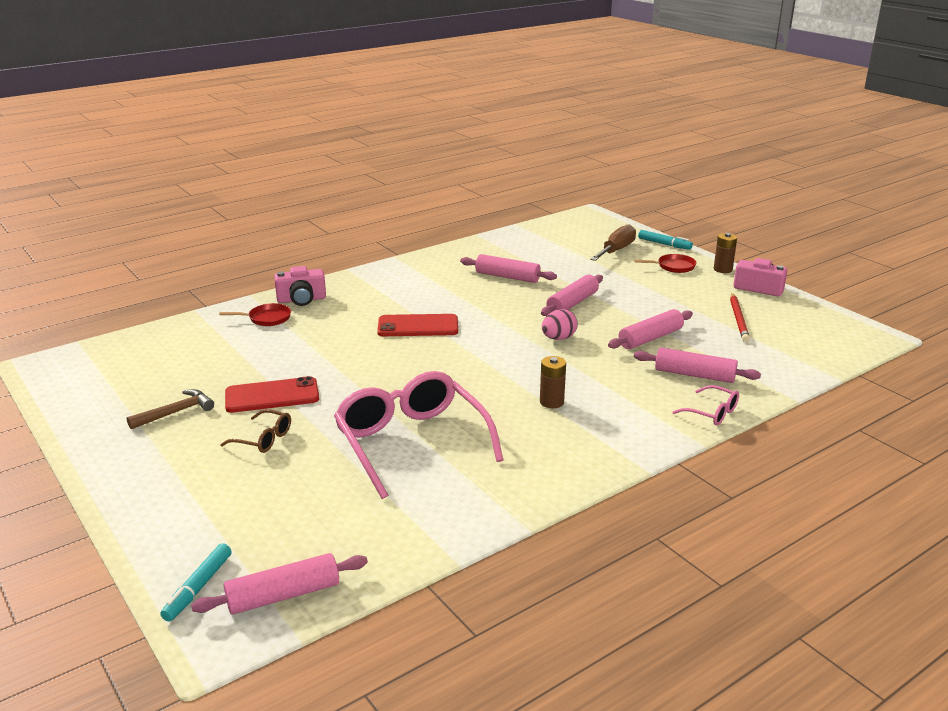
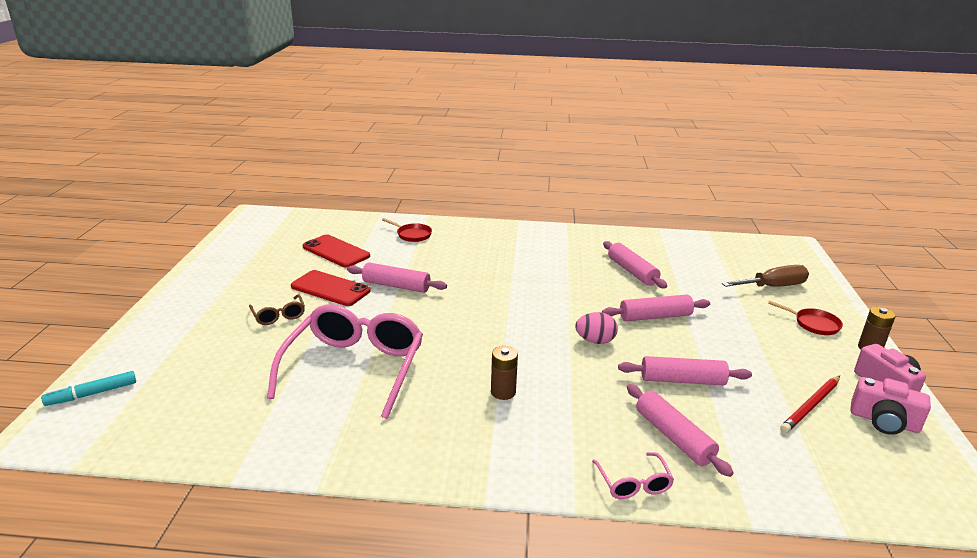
camera: 40 degrees right, 0 degrees up
(176, 412) = (266, 273): brown hammer -> none
(283, 595) = (115, 430): pink rolling pin -> pink rolling pin (396, 286)
(301, 300) = (453, 230): pink camera -> pink camera (884, 421)
(418, 326) = (500, 282): red phone -> red phone (336, 251)
(664, 244) = (836, 299): turquoise marker -> none

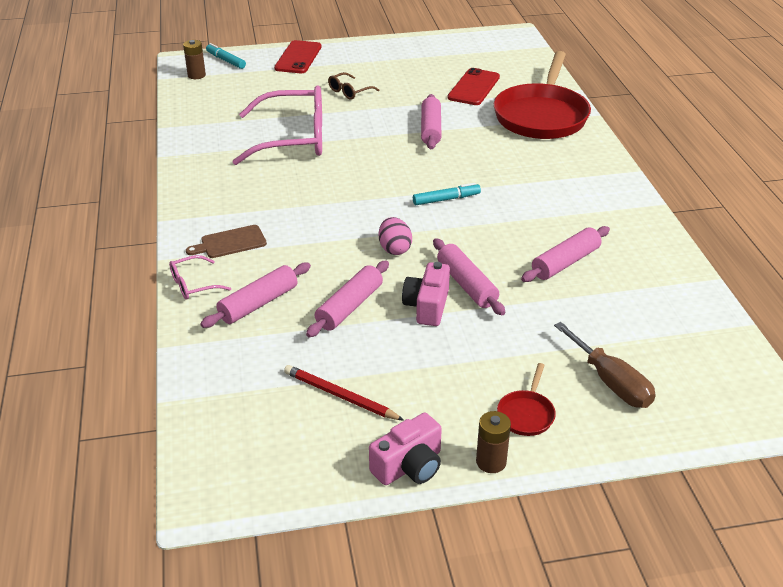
camera: 75 degrees right, 10 degrees up
(330, 288) = (405, 101): red phone -> red phone (298, 57)
(412, 235) = (541, 115): red pan -> red pan, size x2.47
(503, 392) = (289, 209): brown battery -> brown battery (196, 75)
(524, 301) = (446, 199): none -> turquoise marker
(555, 444) = (230, 242): none -> brown cutting board
(682, 380) = (349, 307): pink rolling pin -> pink rolling pin turned 45 degrees clockwise
(884, 421) = (333, 451): pink camera -> pink camera (427, 306)

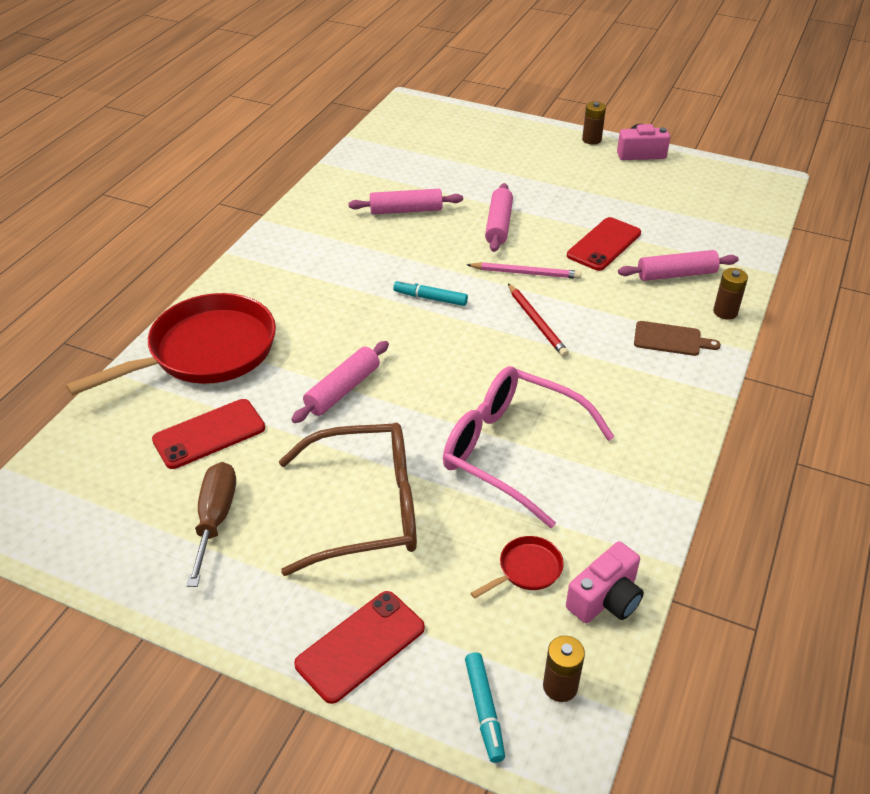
camera: 145 degrees left, 5 degrees up
(194, 284) = (725, 312): pink glasses -> brown battery
(340, 396) = (655, 196): red pencil -> red pencil (537, 322)
(349, 91) = (365, 509): brown glasses -> brown glasses, size x2.30
(349, 307) = (604, 244): pink rolling pin -> red phone
(394, 249) = (525, 273): pink egg -> pink pencil
(427, 306) = (544, 223): pink camera -> pink camera (605, 599)
(526, 414) = (547, 149): red pan -> red pan (526, 569)
(611, 382) = (477, 144): brown screwdriver -> brown screwdriver (215, 519)

